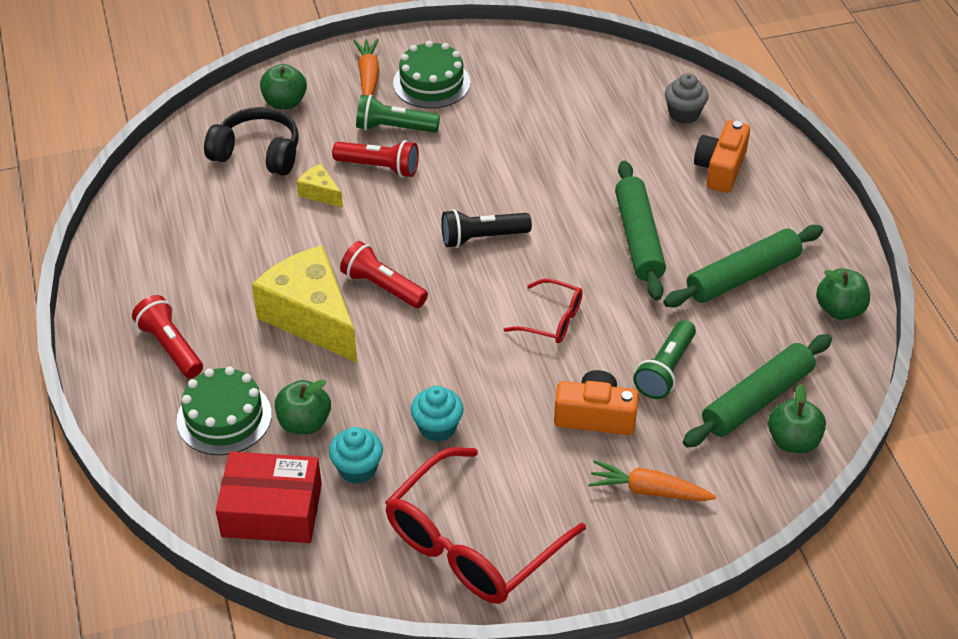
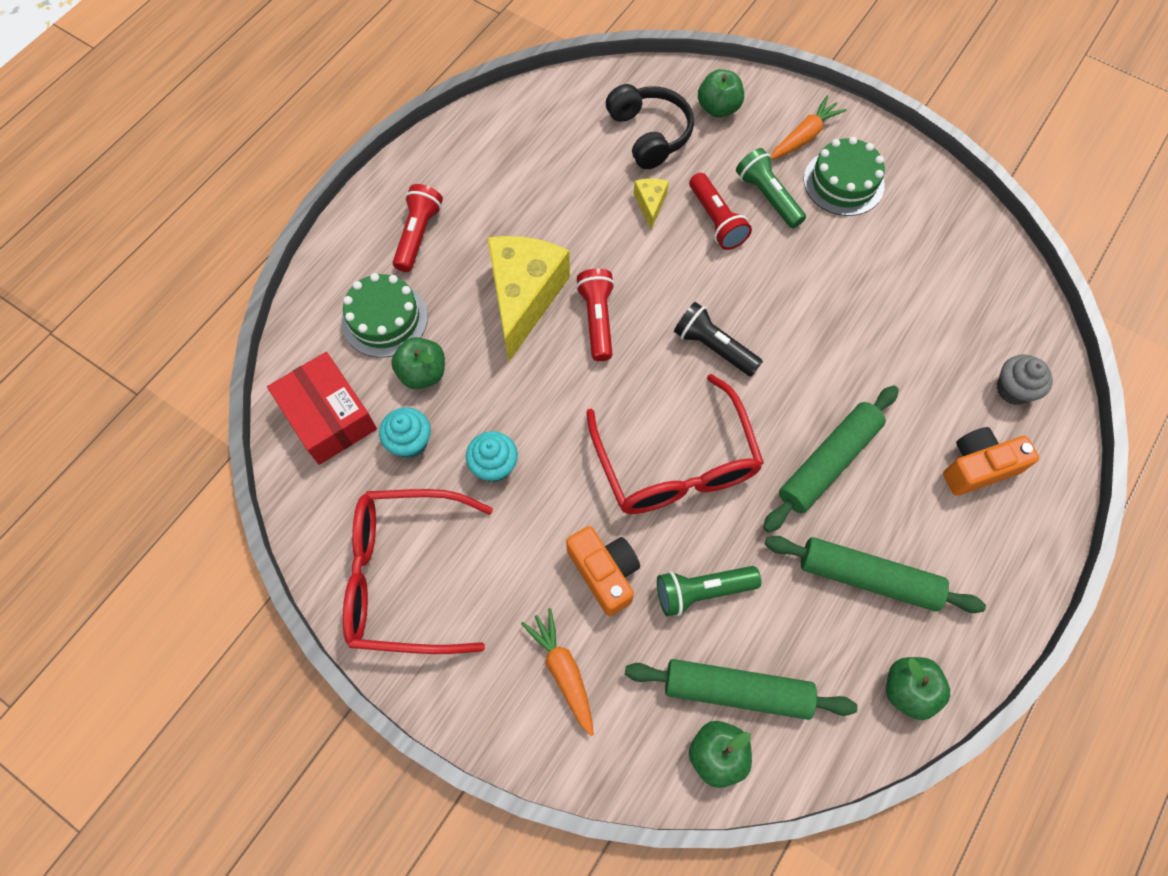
camera: 50 degrees right, 20 degrees up
(552, 320) = (676, 464): red glasses -> red glasses, size x2.00

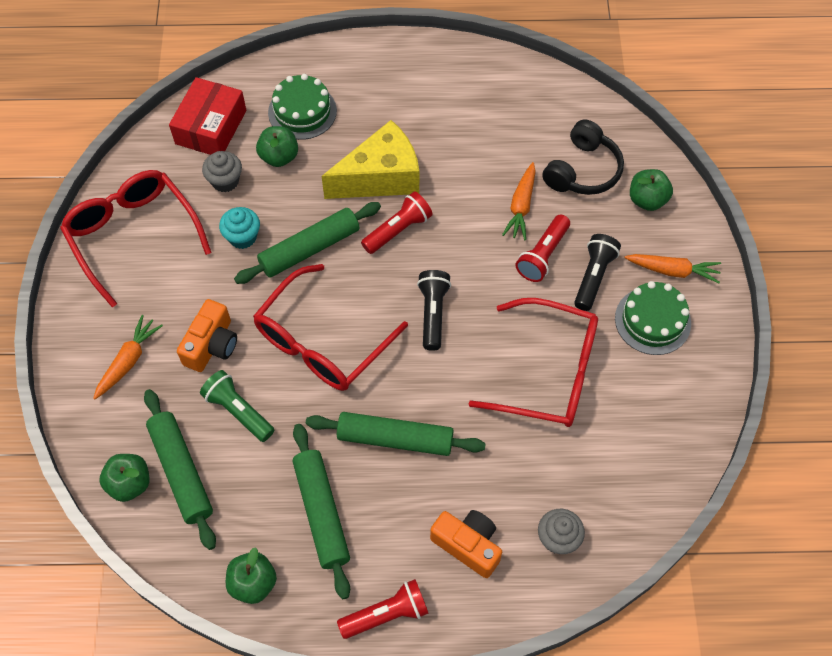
camera: 55 degrees right, 5 degrees down
(410, 442) = (225, 181): turquoise cupcake -> grey cupcake
(418, 235) = (380, 89): red flashlight -> red flashlight (386, 614)
(558, 411) = (309, 249): none -> green rolling pin
(650, 204) = (521, 206): yellow cheese -> orange carrot
(767, 197) = (593, 277): green flashlight -> black flashlight
(842, 293) = (549, 373): none -> red glasses

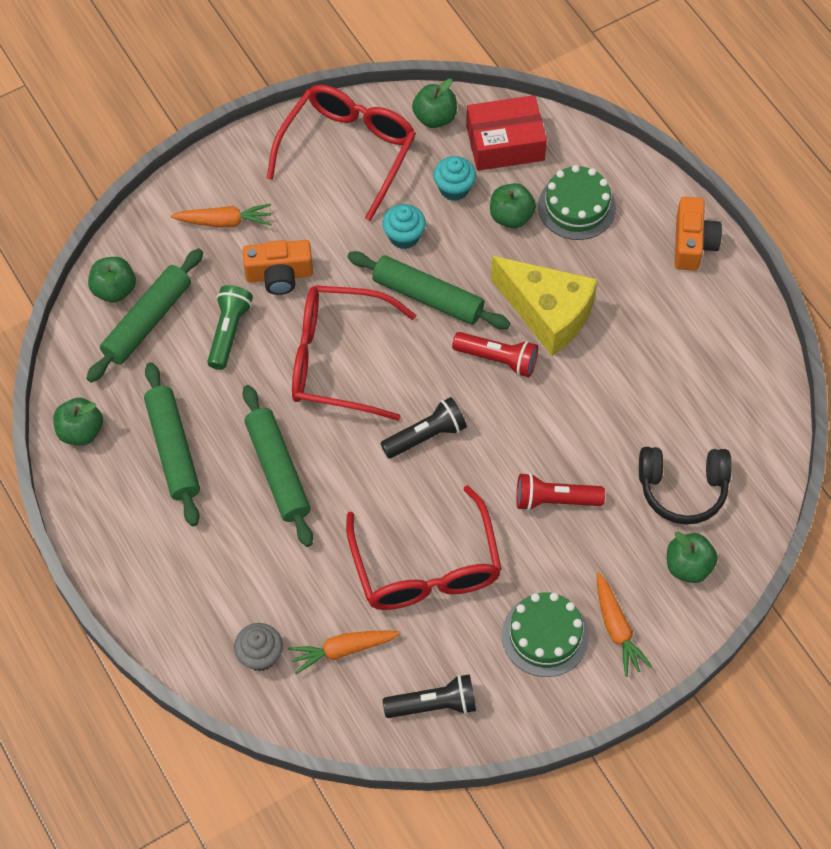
camera: 60 degrees right, 0 degrees up
(150, 160) = (435, 117): none -> green apple
(225, 181) = (454, 188): grey cupcake -> turquoise cupcake
(321, 513) = (173, 449): green rolling pin -> green rolling pin turned 60 degrees counterclockwise
(386, 614) = (110, 549): red flashlight -> none
(468, 545) = (210, 582): orange camera -> orange camera (692, 243)
(521, 206) = (599, 453): orange carrot -> orange carrot (343, 650)
(593, 277) = (560, 558): black flashlight -> black flashlight (433, 704)

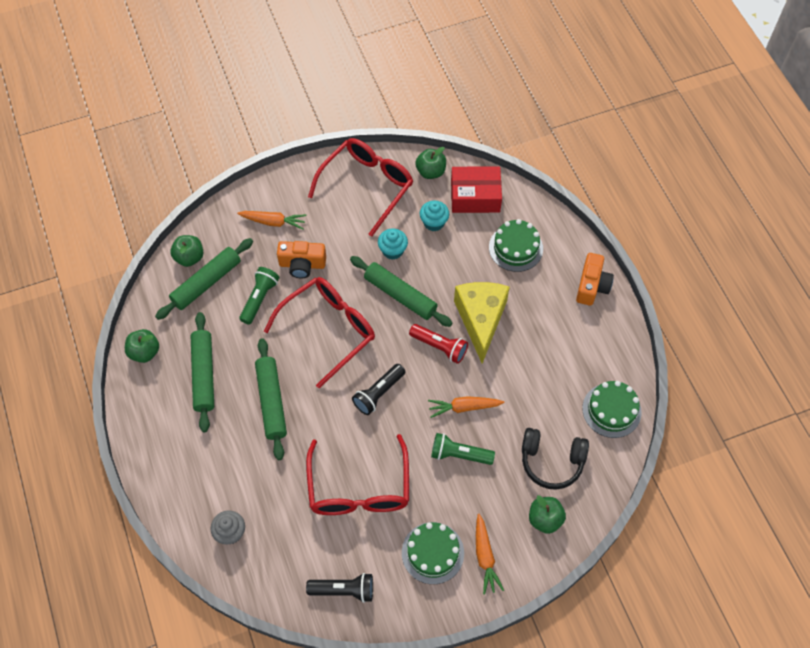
camera: 10 degrees right, 0 degrees up
(337, 360) = (329, 330): red glasses -> red glasses turned 120 degrees clockwise
(343, 650) = (288, 539): orange carrot -> orange carrot (464, 407)
(426, 436) = (378, 393): black flashlight -> black flashlight turned 150 degrees clockwise
(511, 216) = (469, 248): green apple -> none
(547, 313) = (480, 320): yellow cheese -> yellow cheese turned 135 degrees counterclockwise
(554, 500) = (459, 454): red flashlight -> green flashlight
(751, 407) = (611, 410): none -> green cake

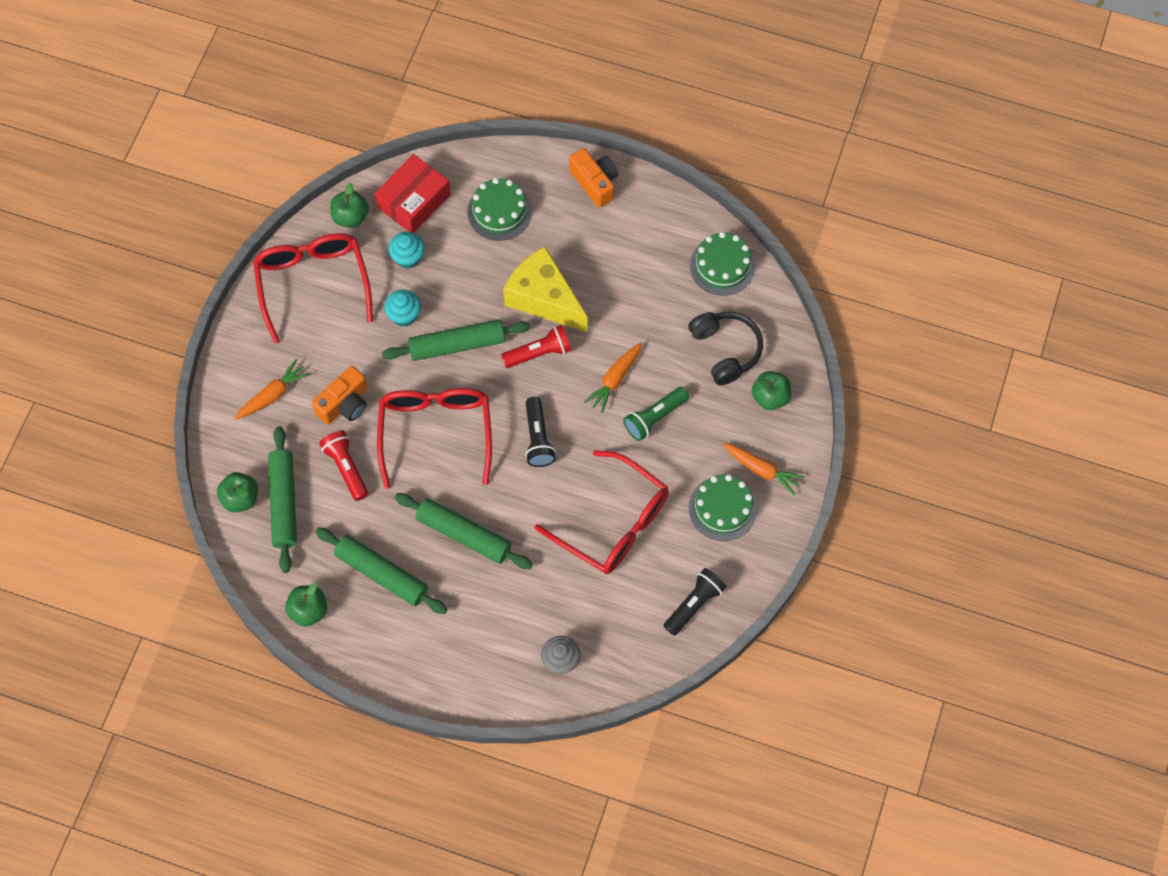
camera: 50 degrees left, 5 degrees up
(259, 299) = (346, 468): green flashlight -> red flashlight
(551, 461) = (725, 350): black headphones -> black headphones turned 75 degrees counterclockwise

